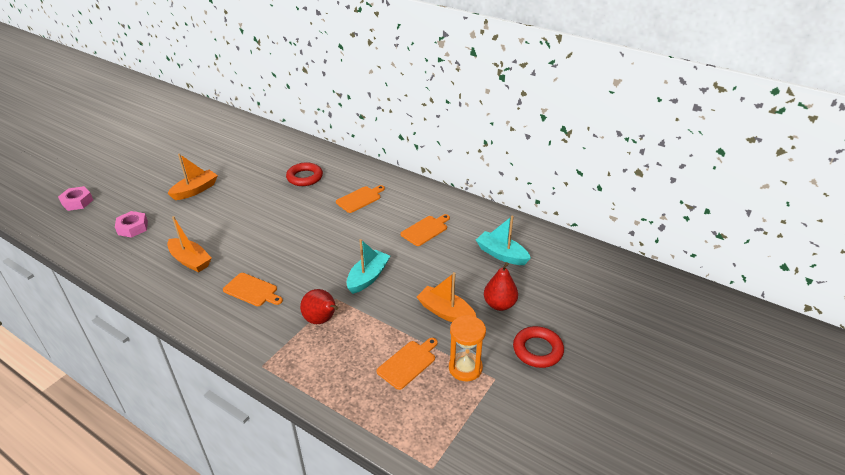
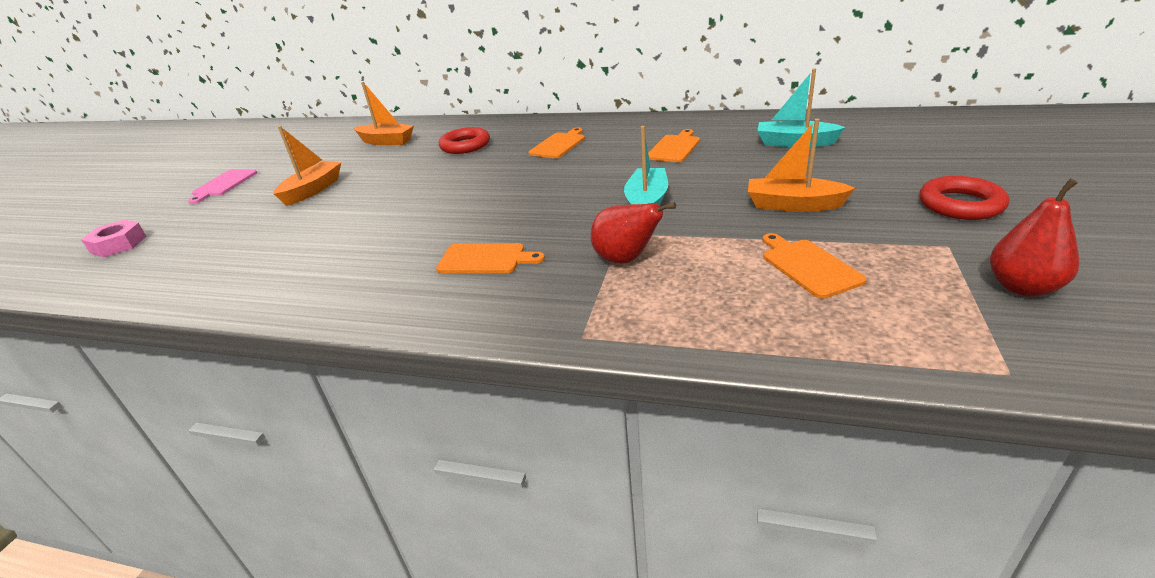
camera: 15 degrees left, 5 degrees down
(133, 228) = (233, 247): pink nut -> none
(149, 164) = (223, 184): none -> pink cutting board
(190, 260) = (356, 255): orange boat -> orange boat (386, 141)
(408, 363) = (808, 266): orange cutting board -> orange cutting board turned 45 degrees counterclockwise
(465, 368) = (894, 247): orange hourglass -> none
(499, 304) = (852, 181): red pear -> red pear (1022, 287)

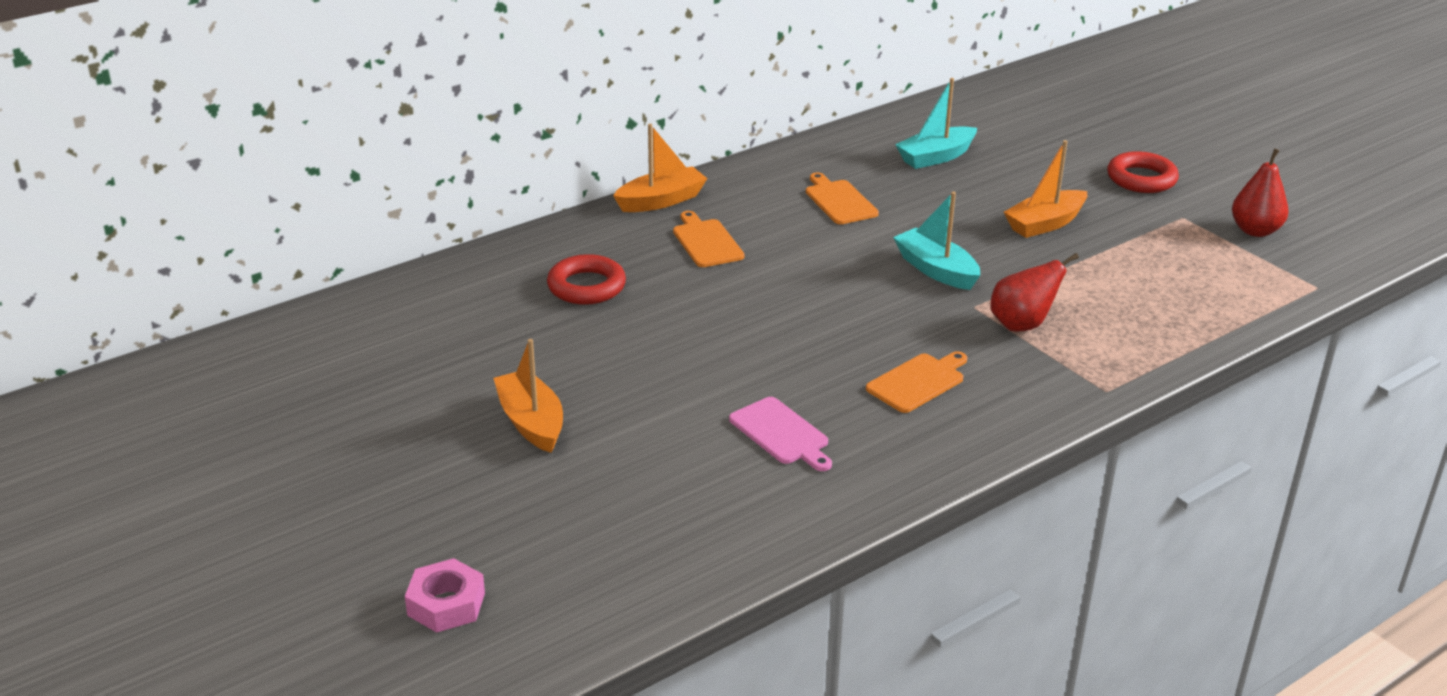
camera: 55 degrees left, 0 degrees up
(223, 184) = (352, 484): pink cutting board -> pink cutting board (781, 434)
(386, 141) = (445, 325): orange boat -> orange boat (661, 201)
(808, 266) = (1138, 270): orange cutting board -> none

